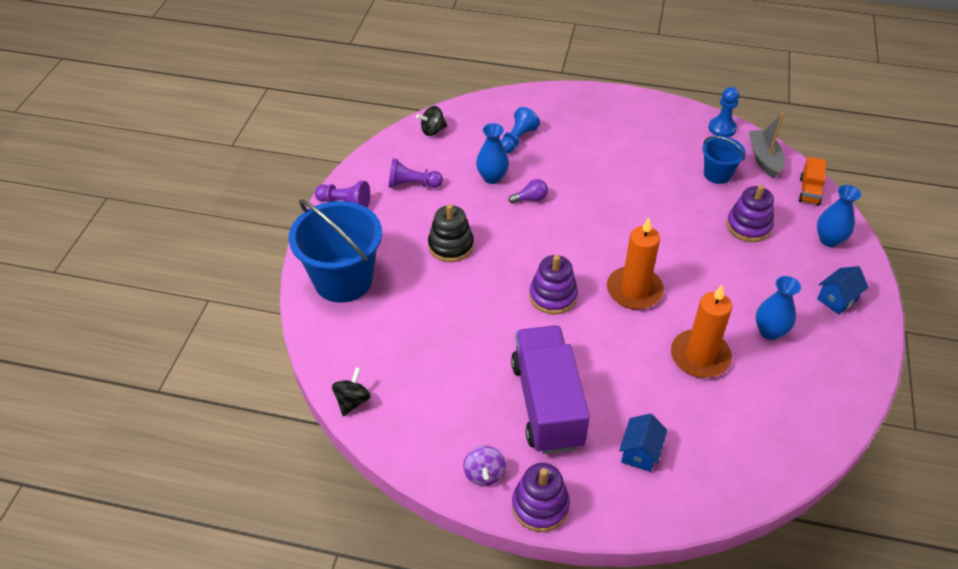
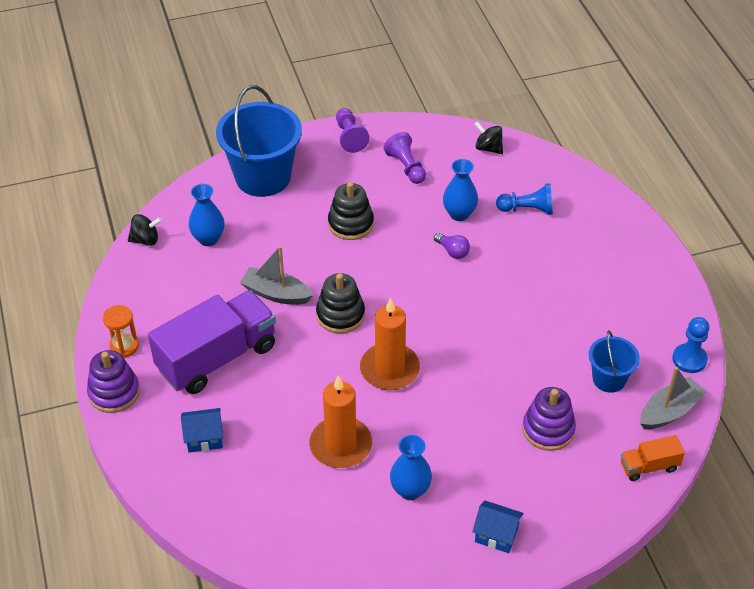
camera: 60 degrees right, 0 degrees up
(484, 474) = (124, 346): purple spinning top -> orange hourglass
(497, 329) = (276, 294): none -> grey boat
(553, 296) = (340, 315): purple stacking toy -> black stacking toy
(829, 240) = (582, 505): blue vase -> blue vase (208, 239)

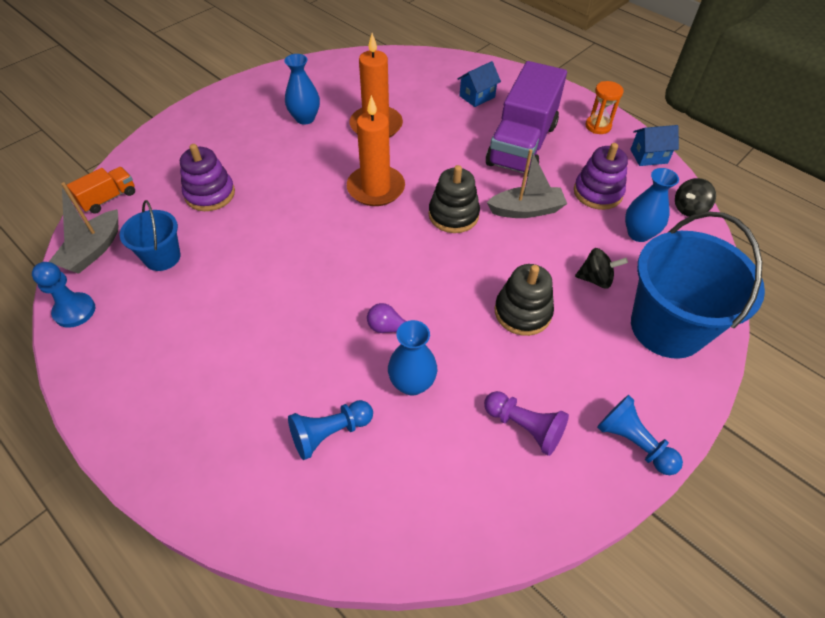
camera: 150 degrees right, 5 degrees up
(114, 392) = (568, 98): purple stacking toy -> purple stacking toy (597, 193)
(350, 137) = (633, 442): purple pawn -> blue pawn
(488, 148) = (439, 525): black spinning top -> black spinning top (595, 279)
(496, 535) = (226, 115): blue house -> blue house (648, 156)

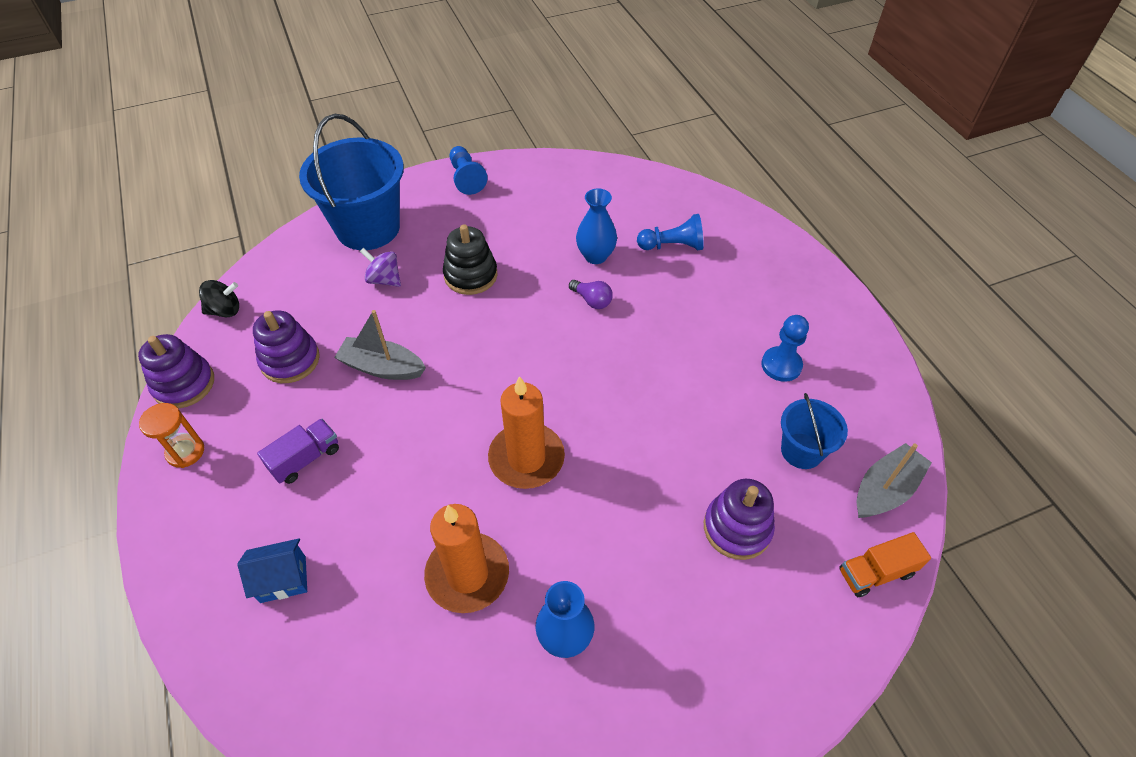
camera: 155 degrees left, 0 degrees up
(74, 311) = (893, 417): blue pawn -> blue pawn (781, 365)
(453, 215) = (462, 389): black stacking toy -> none
(521, 144) = (305, 459): purple truck -> purple truck, size x0.46
(524, 427) = (531, 207): purple pawn -> none
(595, 279) = (384, 279): black spinning top -> purple spinning top
(638, 234) = (301, 304): blue vase -> none
(648, 156) = (184, 384): blue house -> purple stacking toy

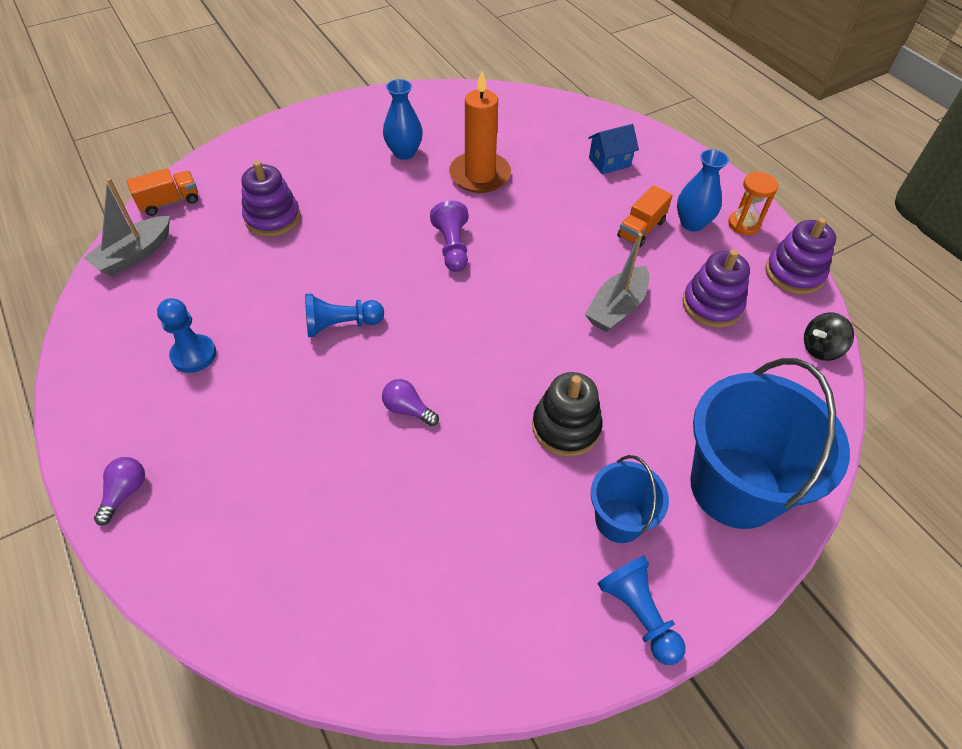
camera: 170 degrees right, 0 degrees up
(305, 459) = (641, 229): purple truck -> orange truck
(382, 367) = (616, 308): grey boat -> grey boat turned 120 degrees clockwise
(384, 279) = (669, 408): purple spinning top -> none
(526, 458) = (452, 247): orange candle -> purple pawn
(595, 256) = (409, 478): blue vase -> blue vase (692, 223)
(672, 246) = (300, 510): blue pawn -> blue pawn (341, 325)
(799, 268) = (125, 493): none -> purple light bulb
(801, 451) = (199, 277): blue bucket -> blue bucket (619, 520)

